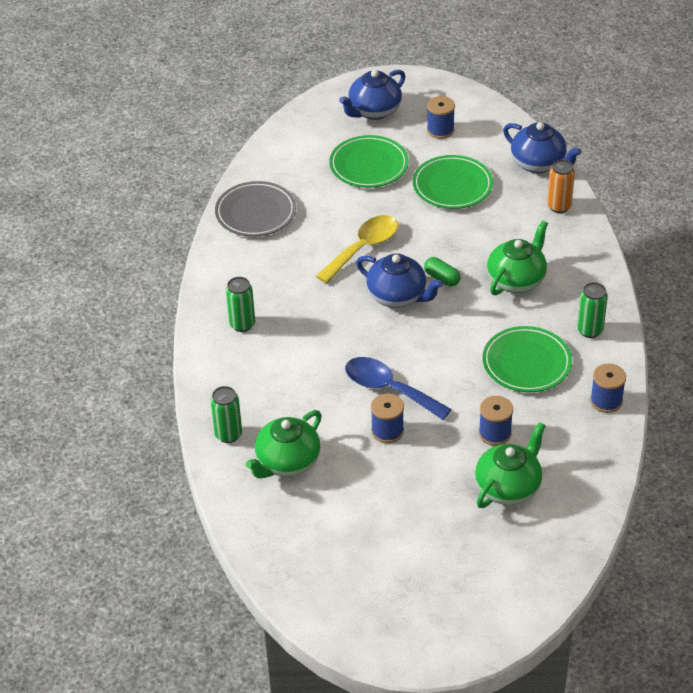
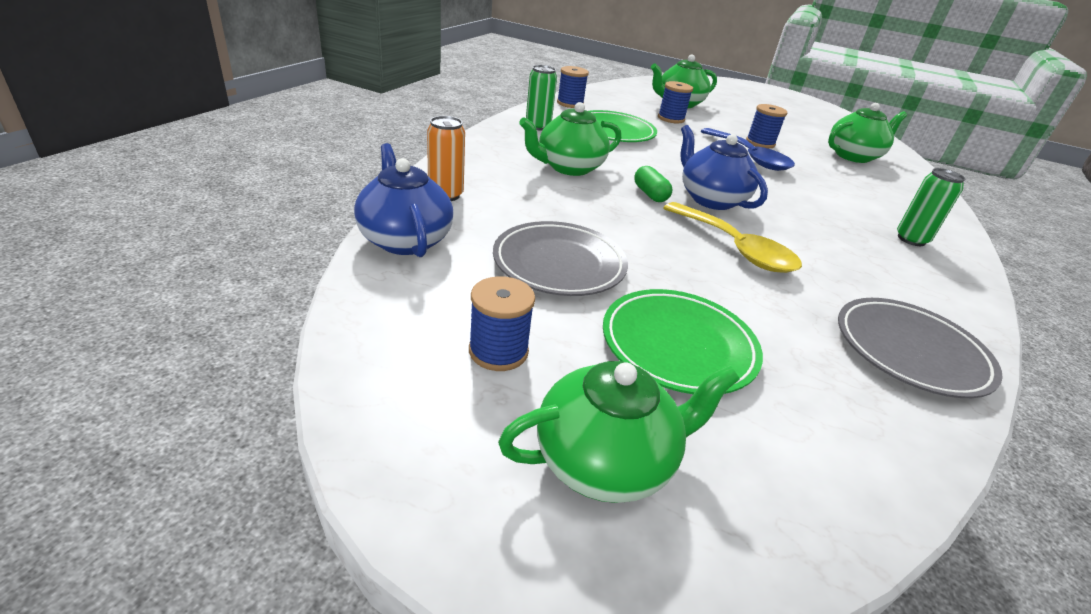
camera: 160 degrees left, 10 degrees down
(228, 434) = (912, 182): green can -> none
(363, 248) = (735, 248): yellow spoon -> yellow spoon turned 105 degrees counterclockwise
(374, 111) = (606, 461): blue teapot -> green teapot
(452, 186) = (559, 264): green plate -> grey plate

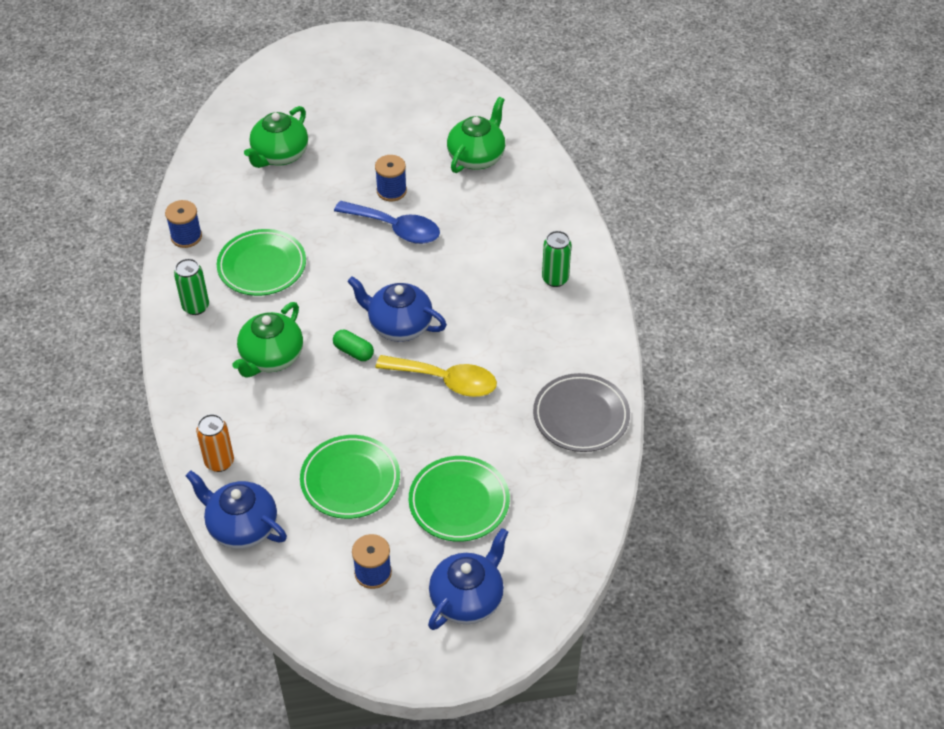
camera: 30 degrees left, 15 degrees up
(559, 264) = (350, 480): grey plate -> green plate
(606, 461) = (467, 599): green teapot -> blue teapot
(671, 118) = (292, 198): blue spool -> none

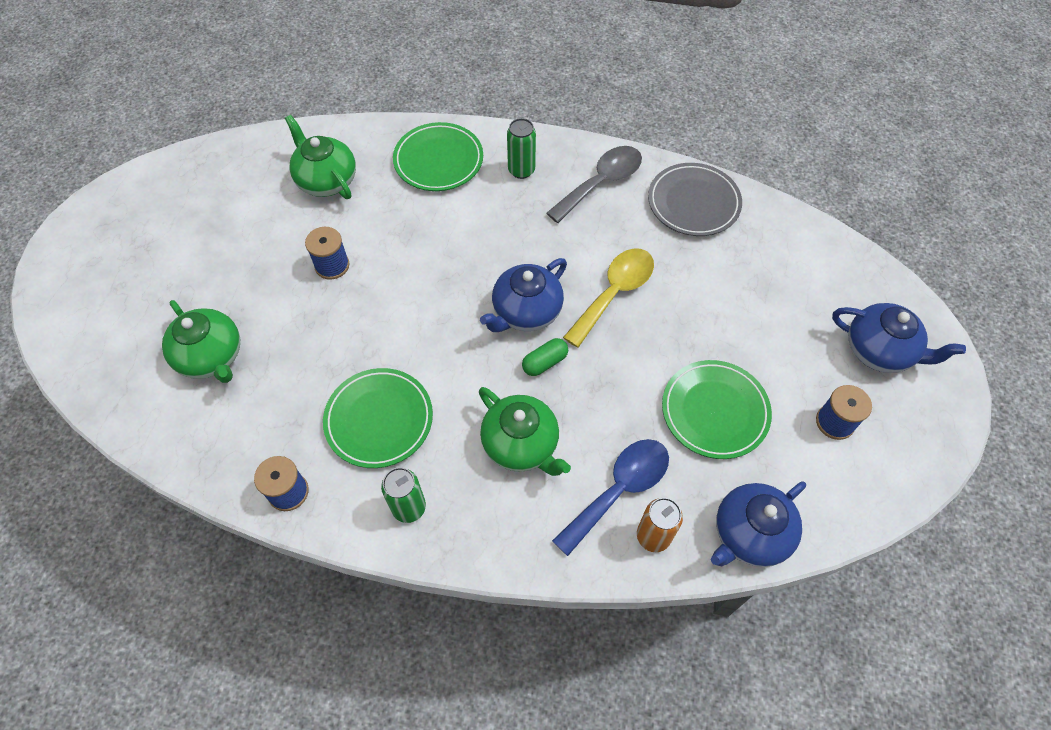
camera: 70 degrees left, 10 degrees up
(395, 228) = (389, 277): blue spoon -> blue spoon (619, 490)
(459, 502) = (766, 325): green plate -> green plate (438, 160)
(467, 599) = (879, 351): blue teapot -> blue teapot turned 150 degrees clockwise
(570, 340) = (601, 183): none -> grey spoon

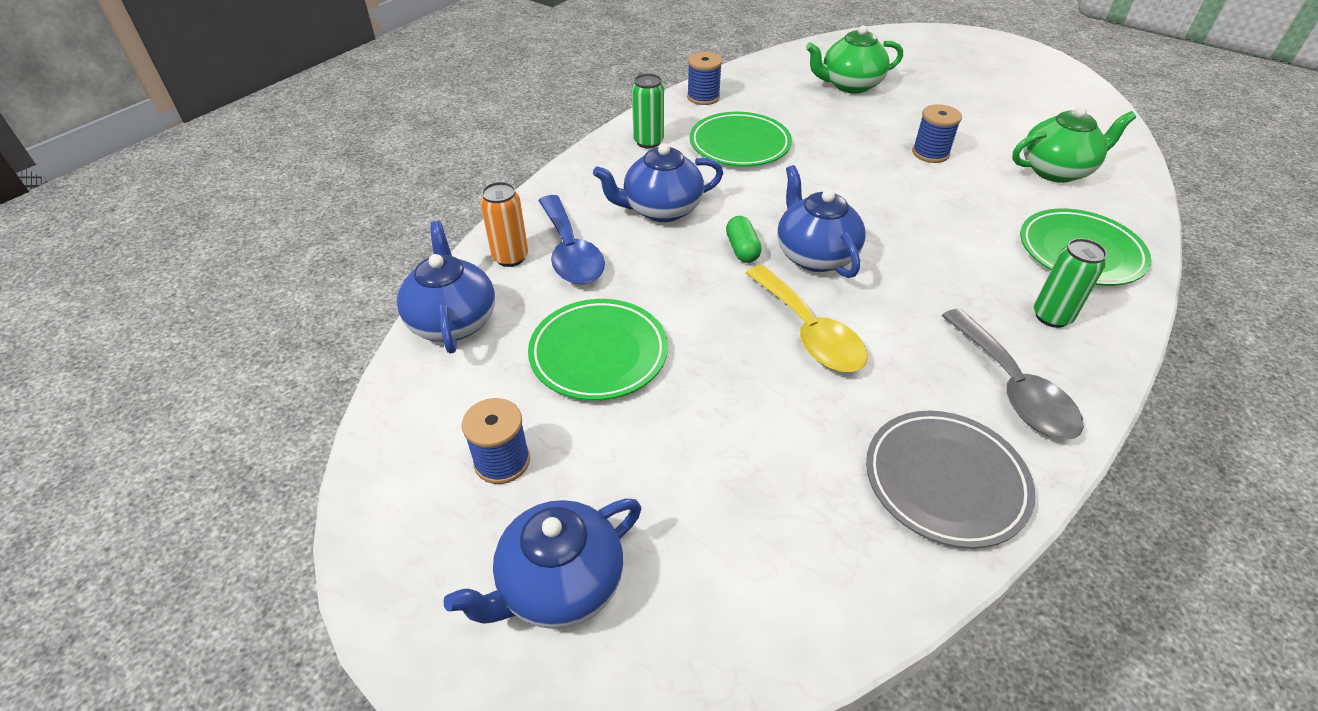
camera: 115 degrees right, 15 degrees down
(521, 445) = (661, 209): green teapot -> blue teapot

